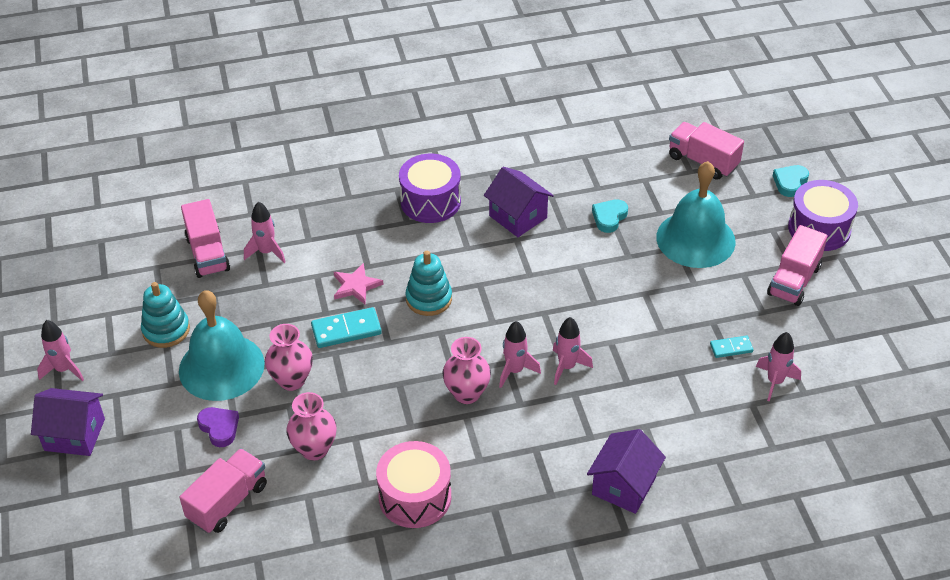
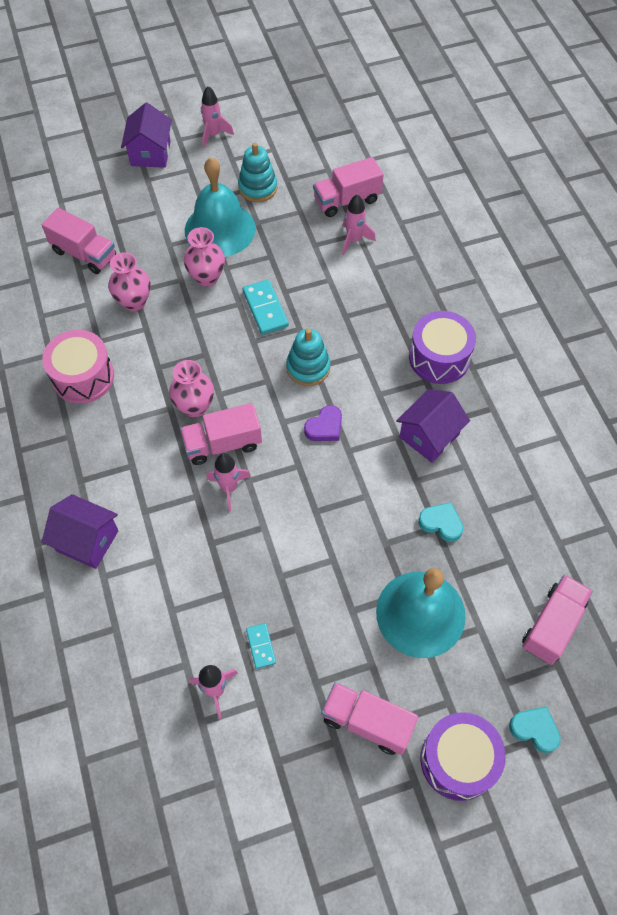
camera: 85 degrees right, 15 degrees up
(219, 428) = (156, 237): purple heart -> purple heart (325, 427)
(356, 286) = (319, 310): pink star -> none
(515, 371) = (222, 444): pink rocket -> pink truck

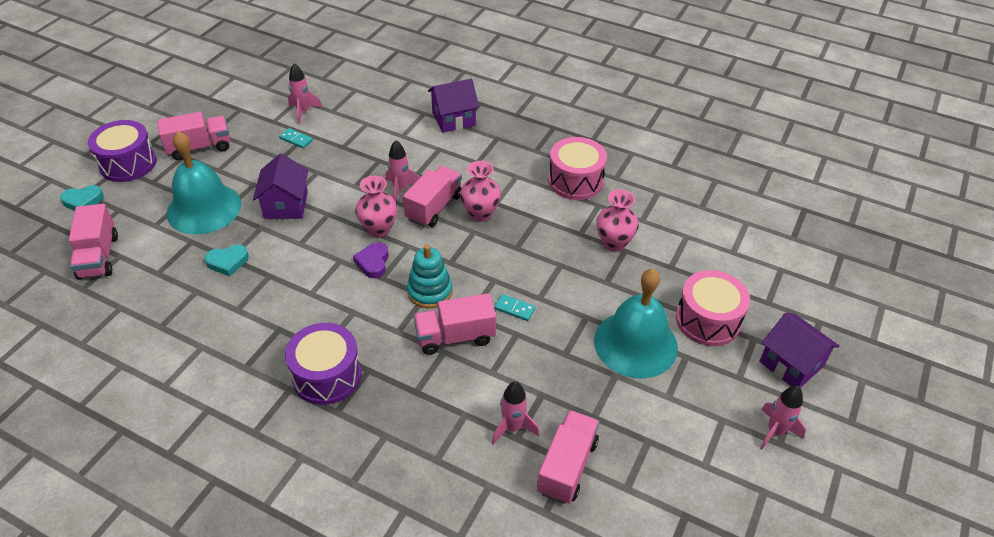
camera: 135 degrees right, 15 degrees down
(84, 254) = (698, 247): pink truck -> pink truck (455, 337)
(156, 208) = (708, 320): none -> pink drum
(207, 277) = (589, 298): pink vase -> pink vase (379, 229)
(258, 188) = (660, 409): turquoise stacking toy -> none
(265, 309) = (514, 309): turquoise domino -> turquoise domino, size x0.59
(429, 436) = (284, 310): purple house -> purple house (286, 205)

